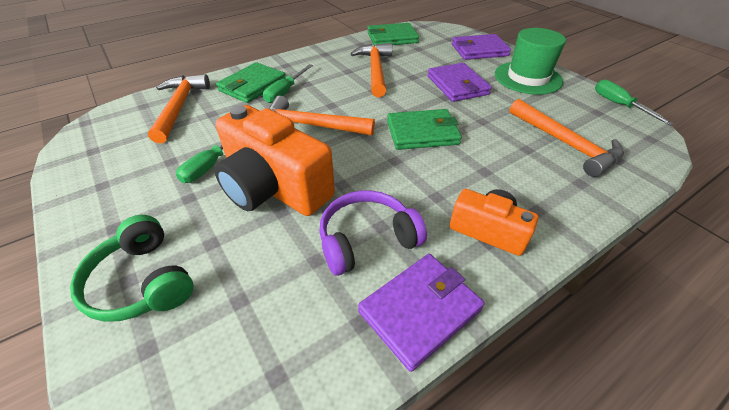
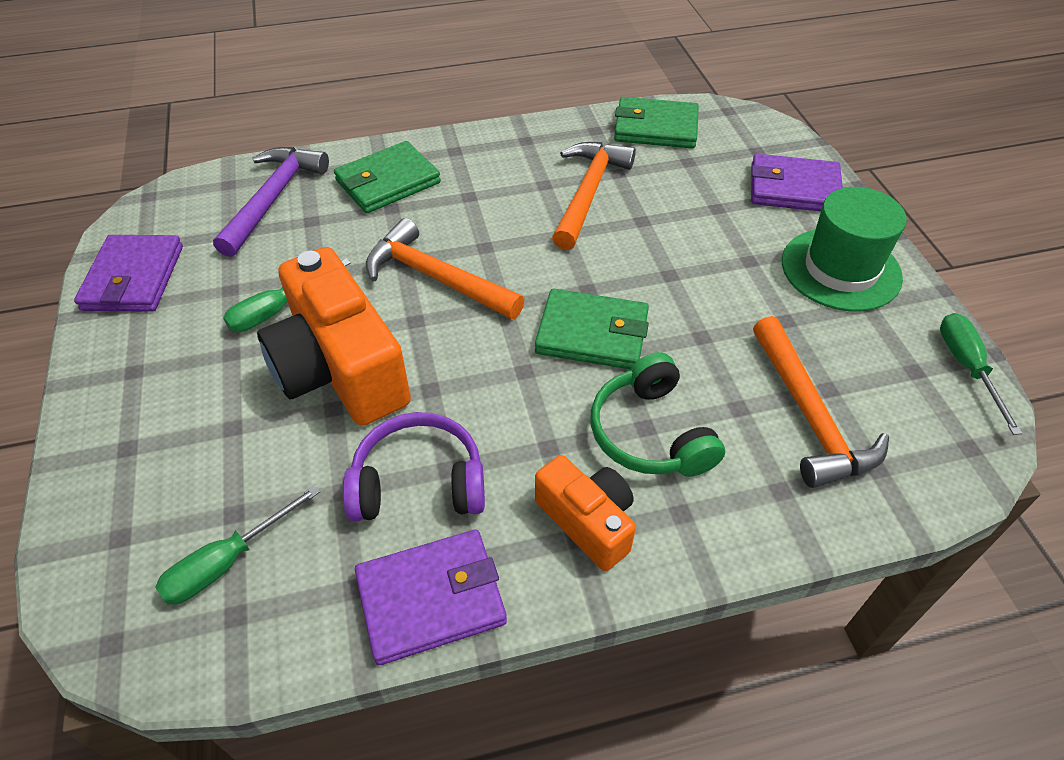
camera: 20 degrees right, 5 degrees up
(142, 282) = (140, 454): green headphones -> green headphones (650, 433)
(179, 107) = (273, 198): orange hammer -> purple hammer
(285, 92) = (429, 205): green screwdriver -> green screwdriver (227, 562)
(457, 85) = (705, 256): purple wallet -> purple wallet (134, 278)

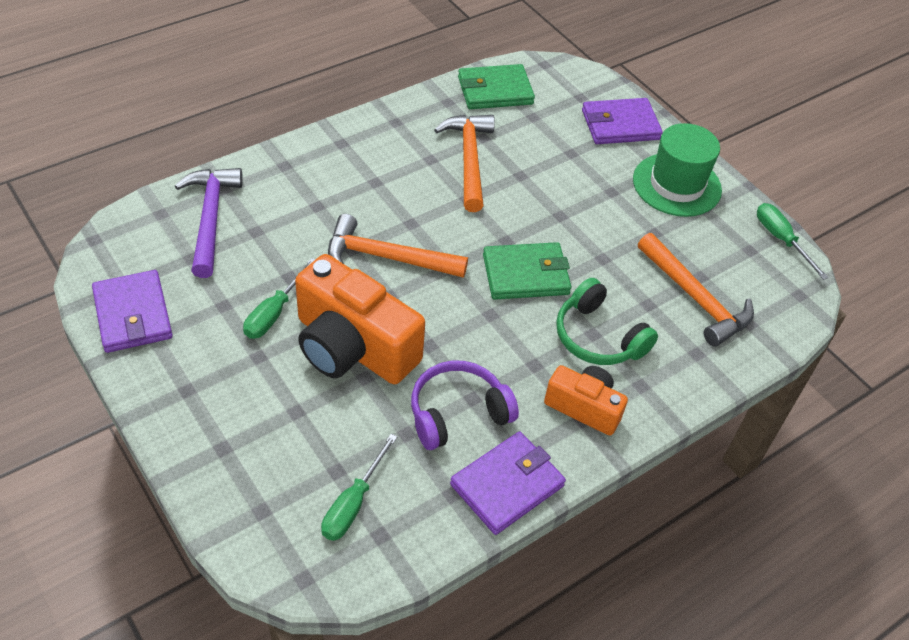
camera: 25 degrees left, 0 degrees up
(388, 182) = (301, 183): green wallet -> none

